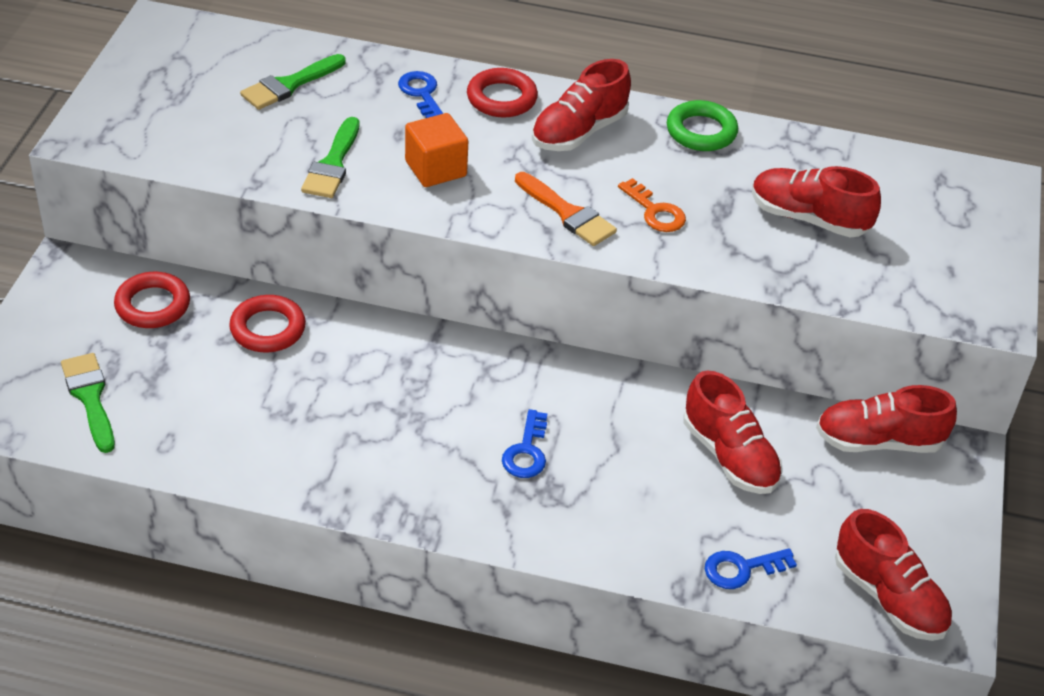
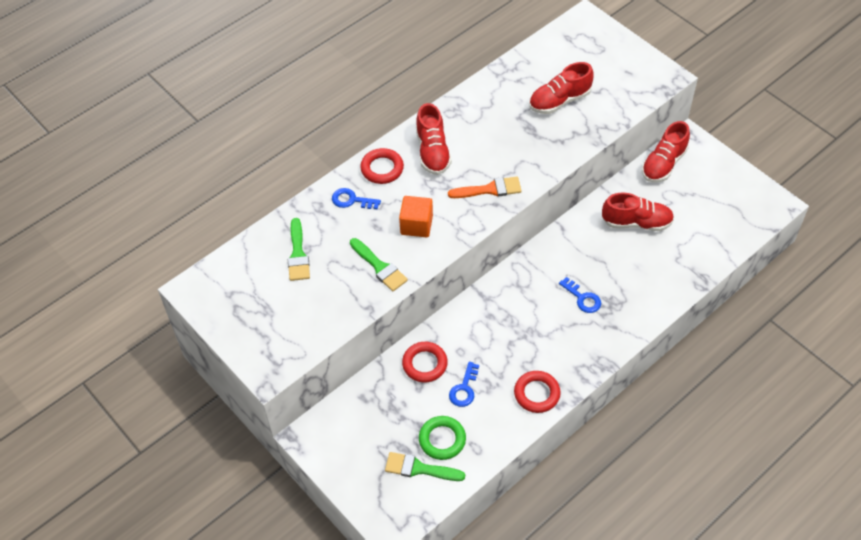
camera: 50 degrees left, 10 degrees up
(153, 305) = (369, 408): red ring -> red ring (537, 394)
(655, 211) = (513, 155): orange key -> none
(701, 131) = (469, 104): green ring -> green ring (442, 439)
(741, 569) = (703, 257): blue key -> blue key (464, 389)
(888, 597) = (749, 215): red shoe -> none

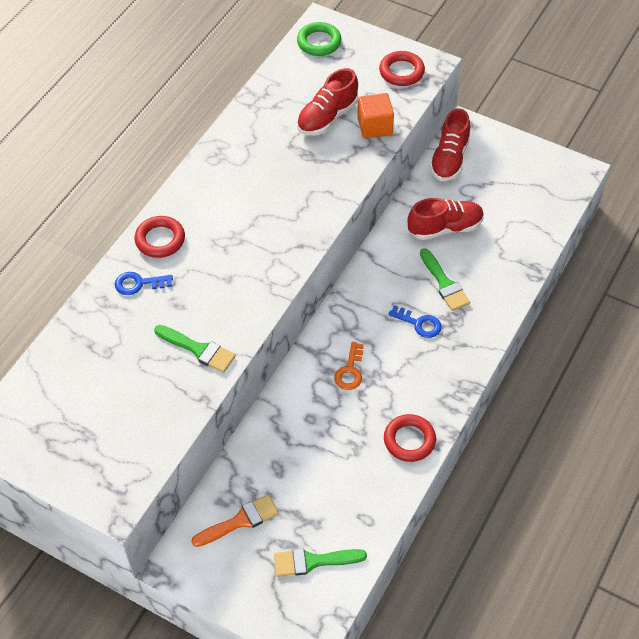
camera: 20 degrees left, 0 degrees up
(298, 254) = (99, 361): green brush -> green brush (444, 283)
(416, 225) = (222, 292): orange cube -> orange cube (375, 126)
(425, 364) = (276, 444): red ring -> red ring (401, 72)
(432, 152) = (210, 206): red shoe -> none
(442, 439) = (326, 521): green ring -> green ring (319, 42)
(464, 389) = (329, 458): blue key -> none
(490, 189) = (288, 231): orange brush -> orange brush (240, 521)
(508, 321) = (350, 371): none -> orange key

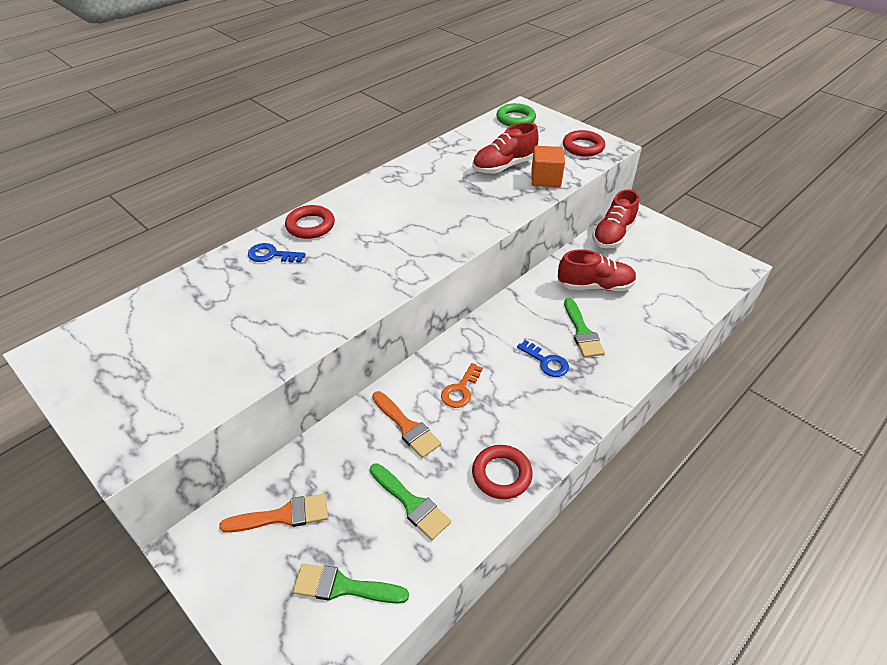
camera: 15 degrees right, 10 degrees down
(198, 350) = (297, 320): green brush -> green brush (411, 503)
(314, 418) = (407, 427): none -> orange brush

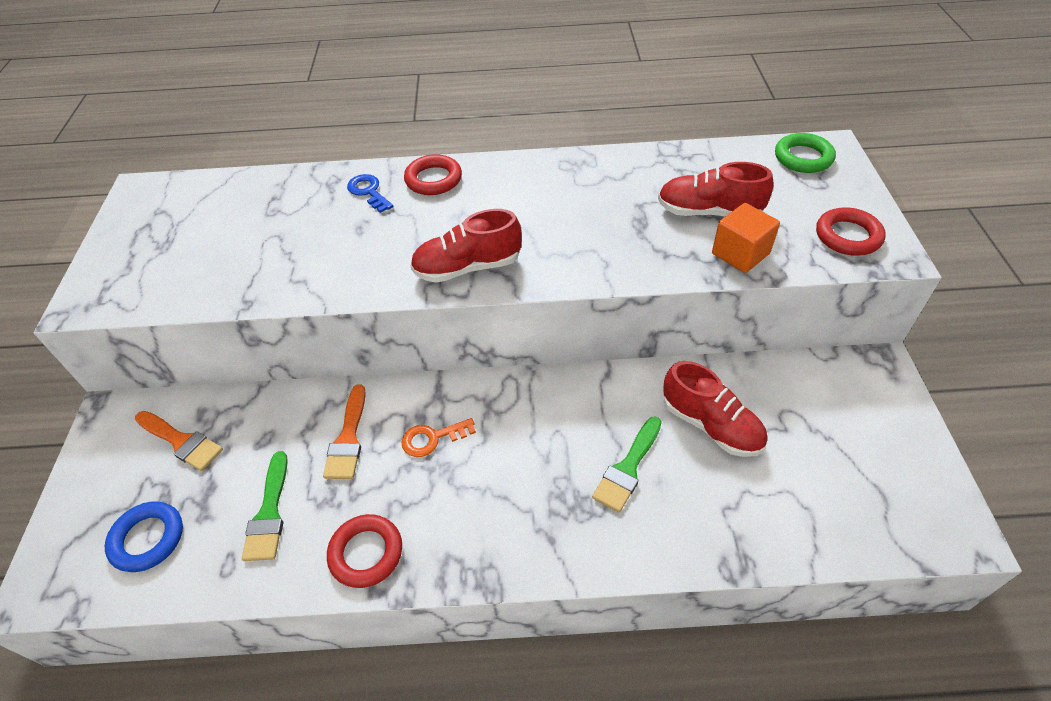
camera: 45 degrees right, 5 degrees up
(343, 587) = (148, 539): green brush -> blue ring
(546, 362) = (547, 473): blue key -> none
(613, 235) = (816, 376): red shoe -> red shoe (467, 267)

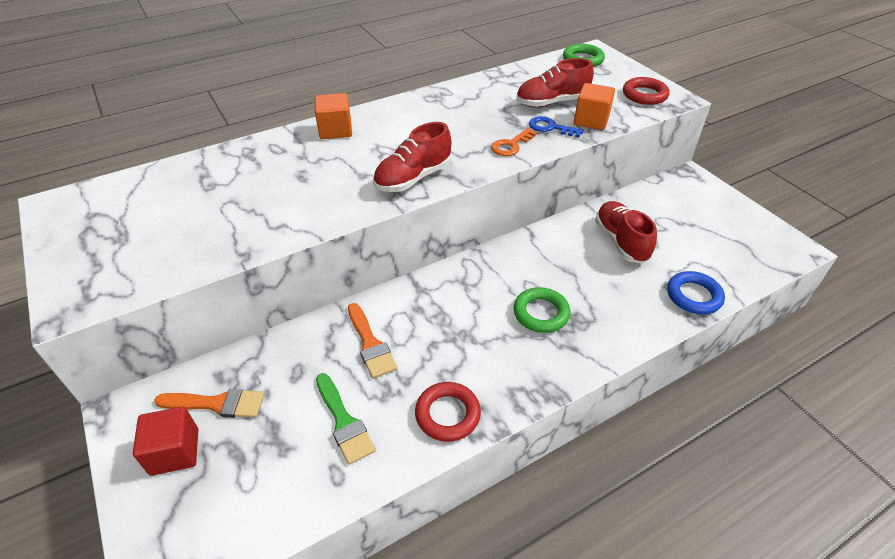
camera: 30 degrees left, 5 degrees down
(121, 474) = (175, 452): none -> red cube
(148, 539) = (243, 489): blue ring -> blue ring (693, 296)
(368, 192) = (287, 151): blue key -> blue key (550, 127)
(432, 438) = (438, 319): orange key -> orange key (511, 145)
(433, 179) = (335, 130): red ring -> orange cube
(545, 479) = (541, 313): none -> green ring
(628, 468) = (589, 285): green brush -> none
(711, 425) = (621, 241): red shoe -> red shoe turned 120 degrees counterclockwise

